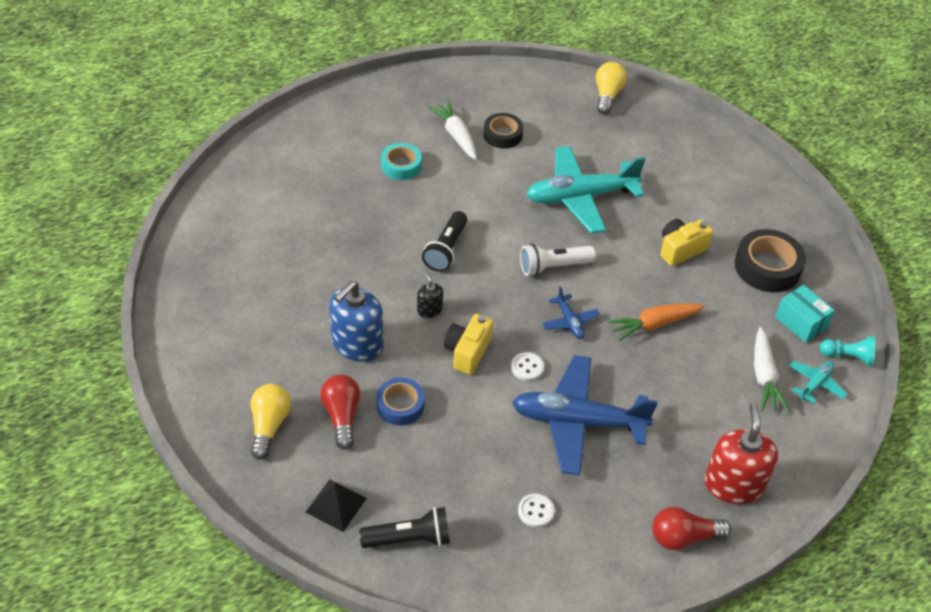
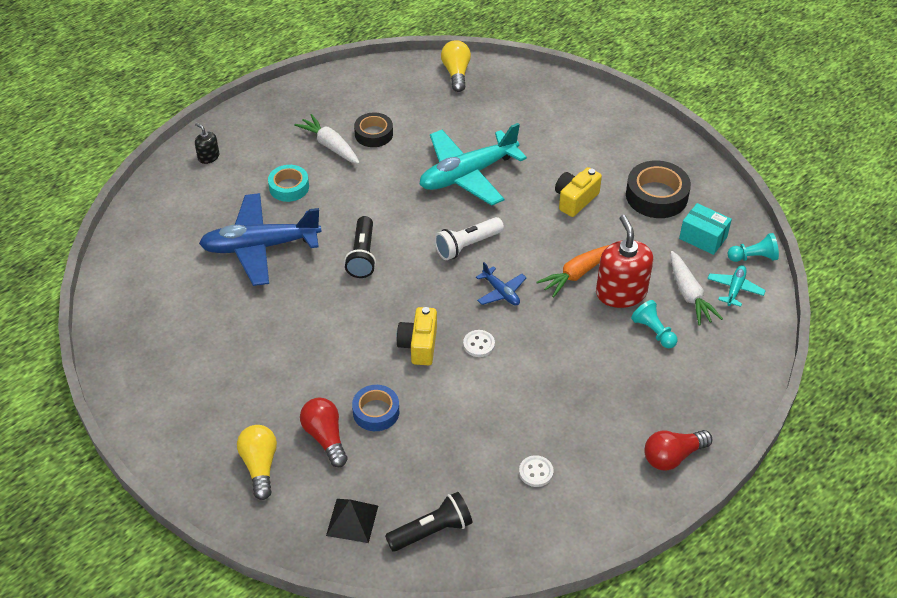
camera: 15 degrees left, 0 degrees up
(357, 344) = (313, 366): blue soap dispenser -> none
(429, 309) = (368, 315): black soap dispenser -> black soap dispenser (208, 157)
(578, 422) = (543, 381): blue plane -> blue plane (260, 246)
(712, 404) = (653, 331): none -> turquoise pawn
(733, 484) = (698, 397): red soap dispenser -> red soap dispenser (621, 293)

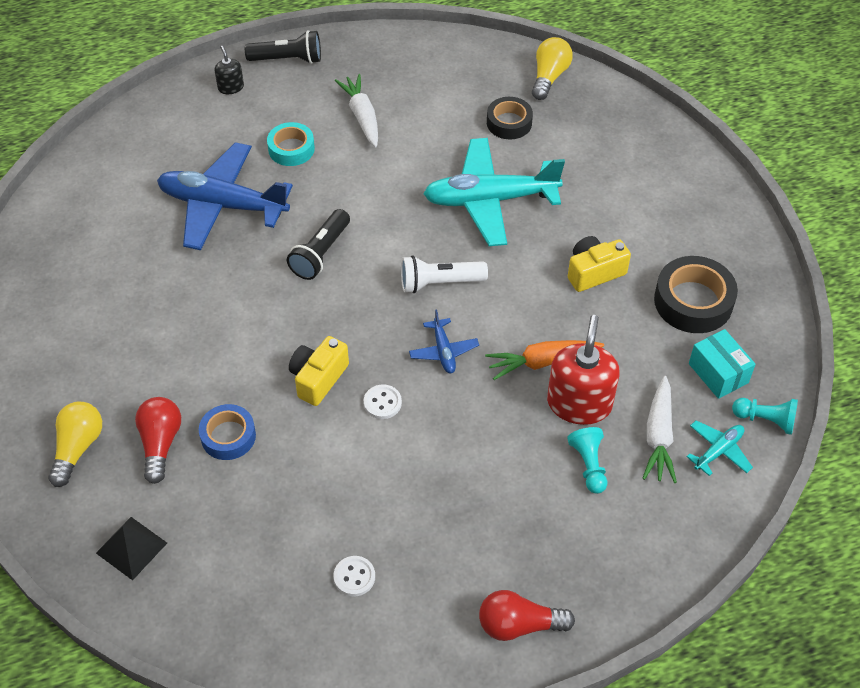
camera: 25 degrees right, 5 degrees up
(374, 134) = (416, 118): black tape -> black tape (509, 123)
(432, 531) = (204, 595): black flashlight -> black flashlight (288, 59)

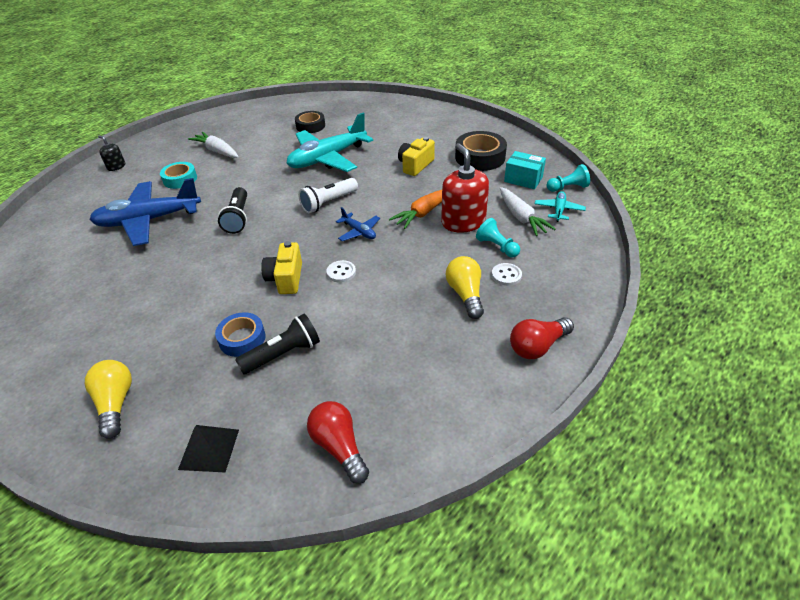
camera: 30 degrees left, 10 degrees down
(160, 443) = (189, 368): red light bulb -> red light bulb (339, 447)
(288, 59) = (148, 143): black flashlight -> black flashlight (283, 354)
(354, 577) = (404, 376): white button -> white button (506, 275)
(549, 77) = (317, 103): yellow light bulb -> yellow light bulb (465, 294)

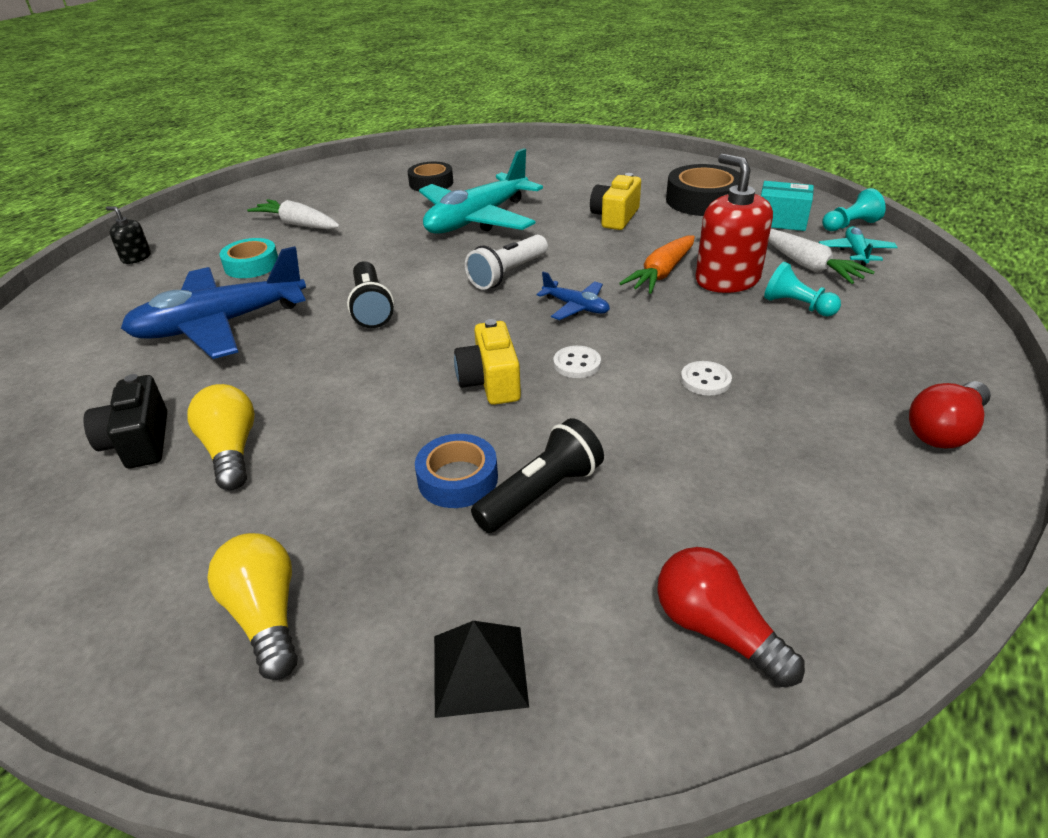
camera: 10 degrees left, 5 degrees down
(83, 293) = (139, 442): none -> black camera
(465, 294) = (789, 372): yellow light bulb -> yellow light bulb (231, 450)
(506, 275) = (834, 341): white button -> white button (705, 380)

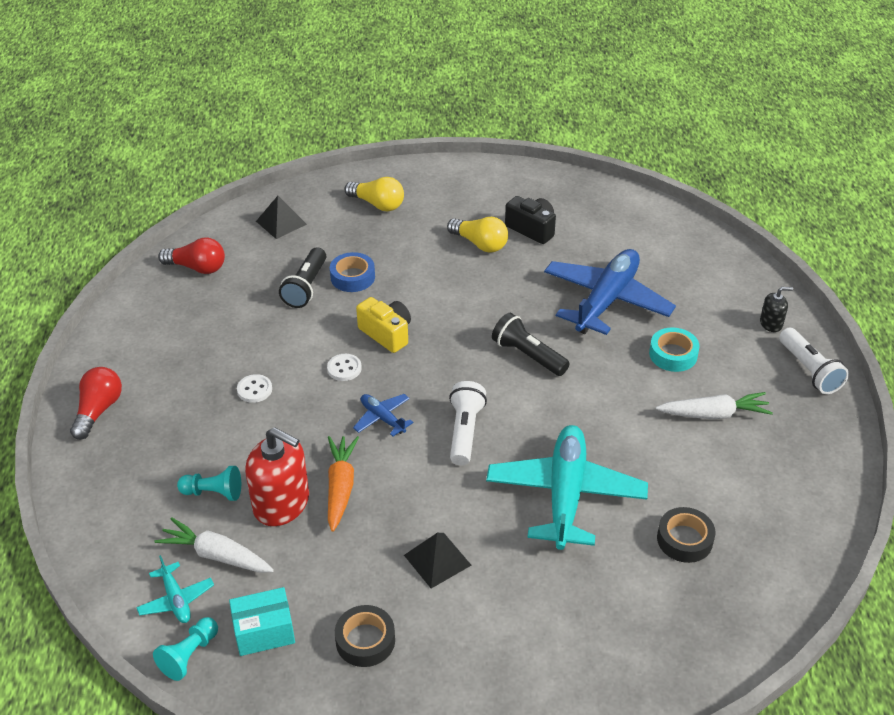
camera: 145 degrees right, 5 degrees up
(182, 224) = (809, 370): none -> white flashlight
(576, 307) = (382, 418): blue plane -> blue plane turned 45 degrees clockwise
(615, 217) = (437, 560): yellow camera -> black pyramid
(703, 200) = (365, 640): black tape -> black tape, size x0.65

